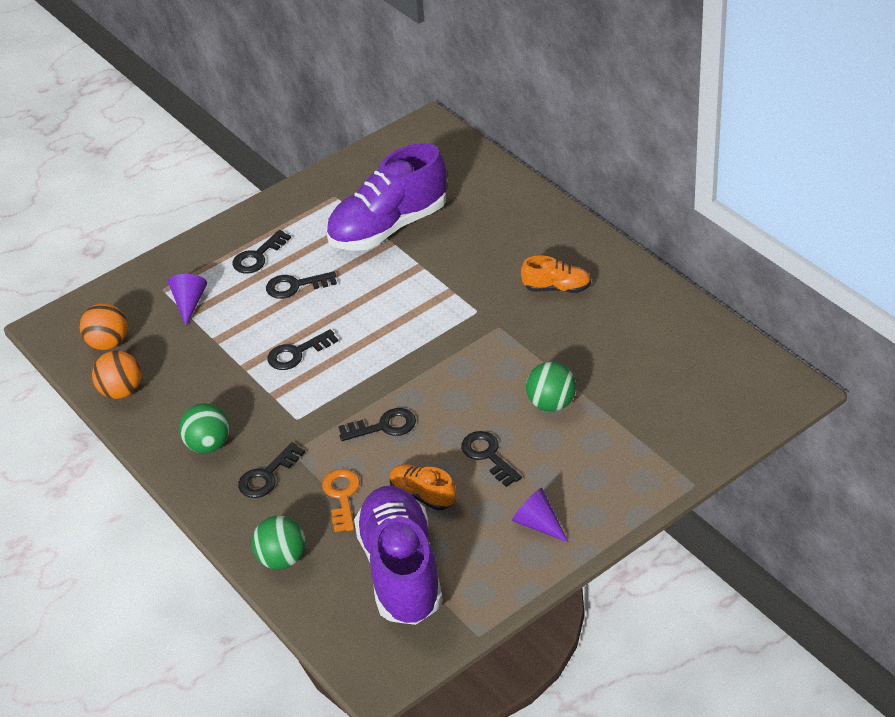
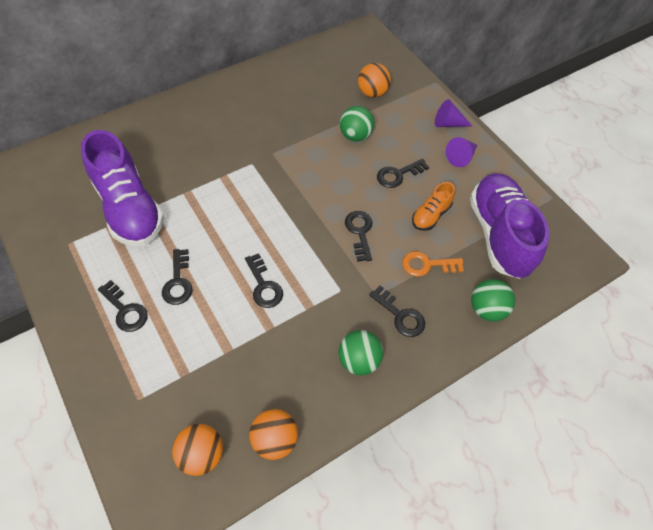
camera: 90 degrees left, 15 degrees up
(189, 303) = (169, 373): purple cone -> purple cone (448, 123)
(401, 571) = (499, 234): purple shoe -> purple shoe turned 90 degrees clockwise
(557, 288) = (242, 117): orange shoe -> none
(646, 412) = (372, 93): none -> orange ball

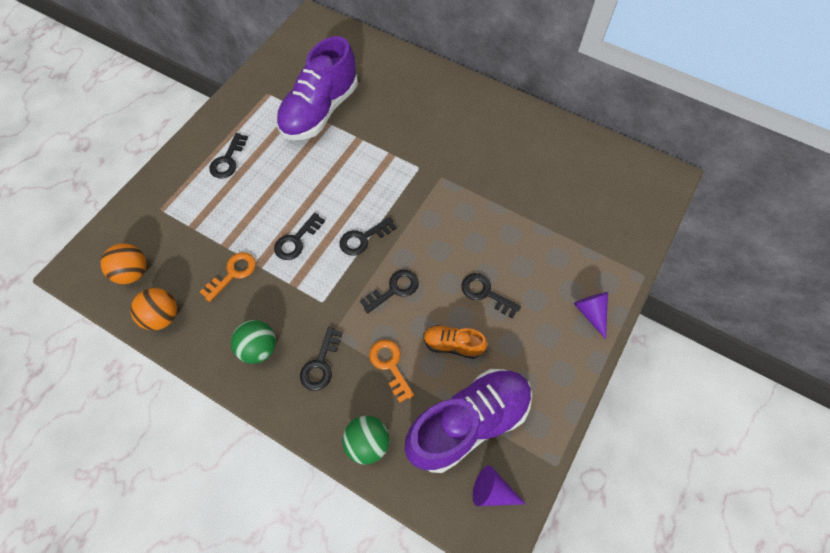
camera: 65 degrees right, 5 degrees up
(178, 281) = (269, 179): black key -> black key (363, 238)
(265, 354) = (233, 273): none -> orange key
(355, 136) = (510, 233): green ball -> none
(372, 93) = (580, 222): orange ball -> none
(461, 157) = (551, 344): purple cone -> purple cone (492, 491)

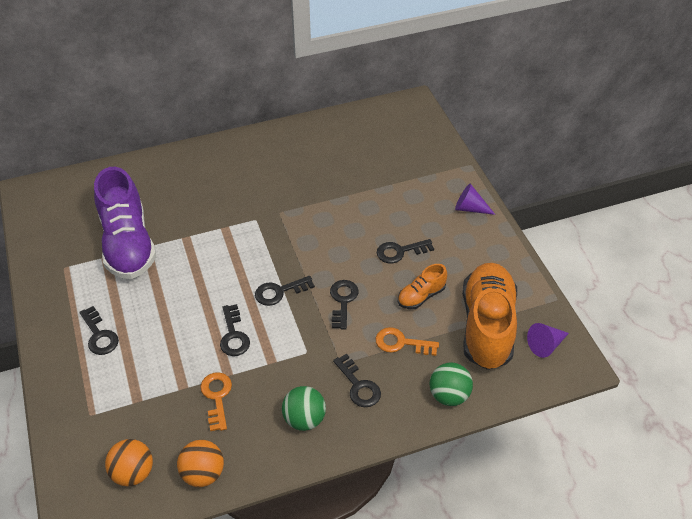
camera: 50 degrees left, 15 degrees down
(363, 238) = (279, 292): black key -> black key turned 60 degrees clockwise
(468, 423) = (486, 326): purple shoe -> orange shoe

